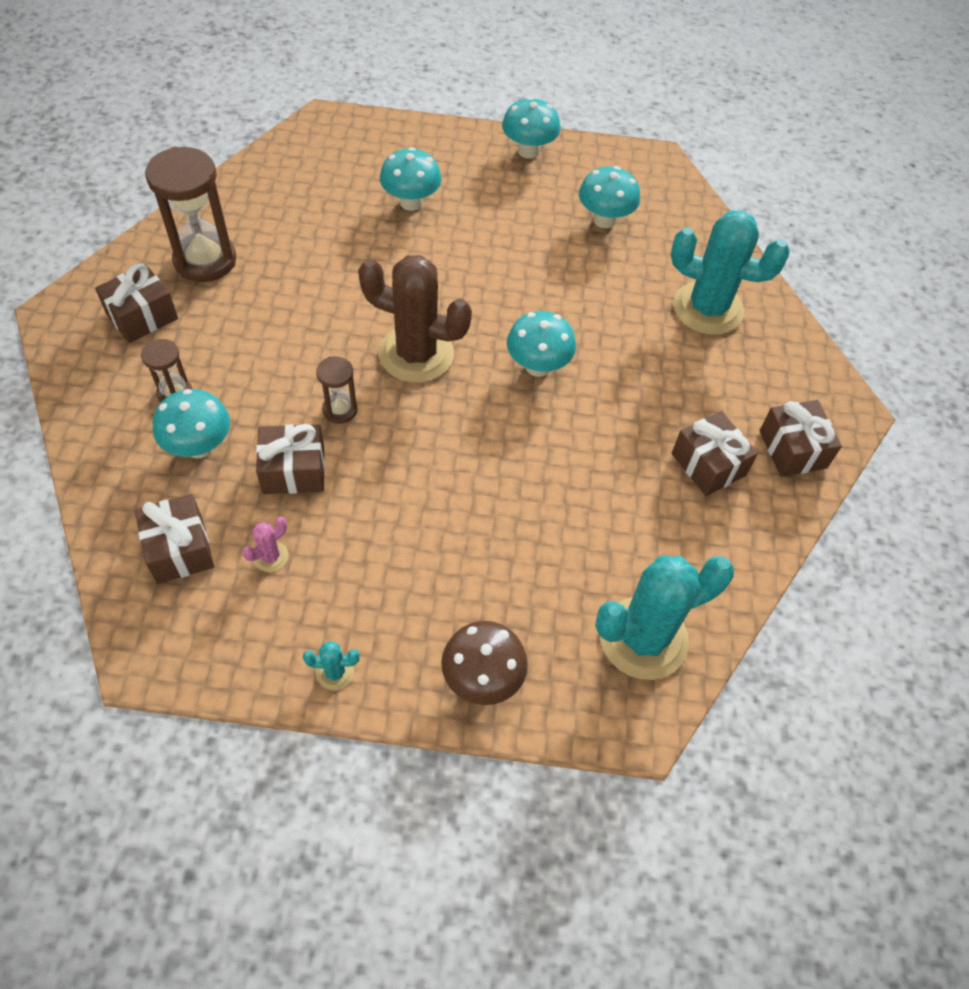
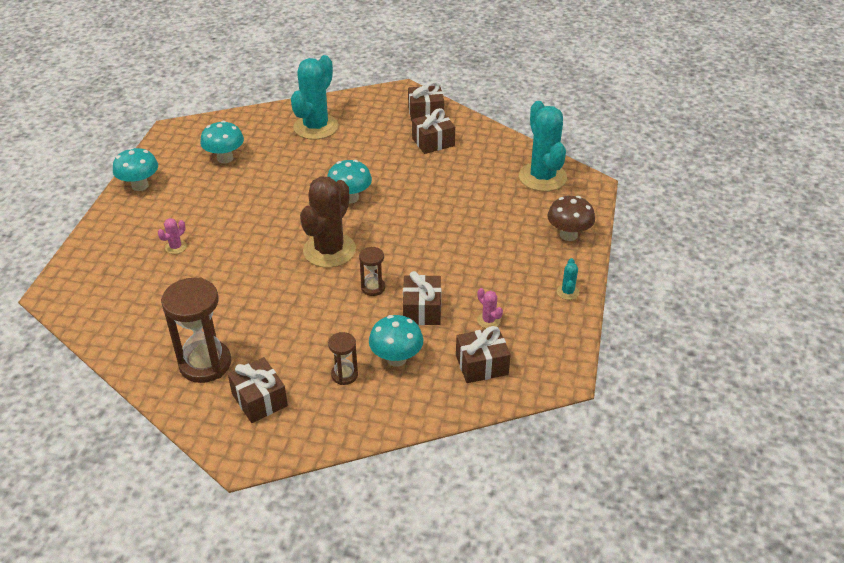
camera: 80 degrees left, 15 degrees down
(411, 202) = (176, 247): turquoise mushroom -> pink cactus

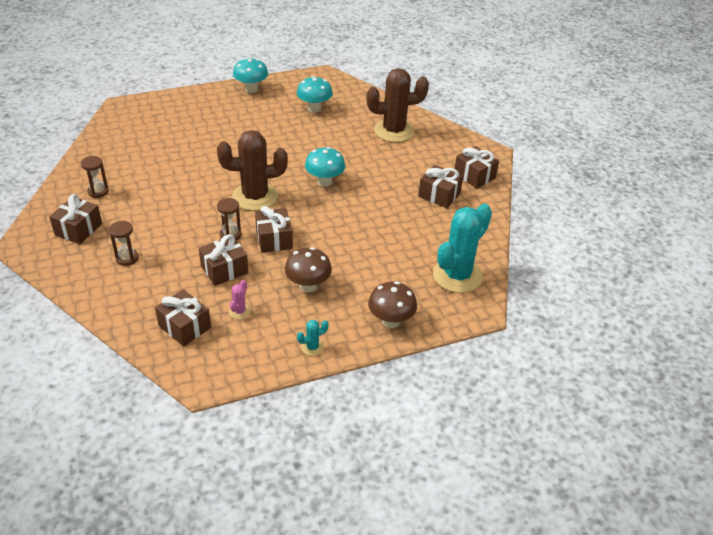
camera: 55 degrees right, 0 degrees up
(176, 247) = (202, 130): pink cactus -> none
(205, 363) = (98, 191): brown hourglass -> brown hourglass, size x0.51
(316, 127) = (394, 131): turquoise cactus -> brown cactus
(396, 359) = (161, 277): turquoise mushroom -> none
(405, 261) = (274, 239): none -> brown gift
(488, 265) = (308, 286): none -> brown mushroom

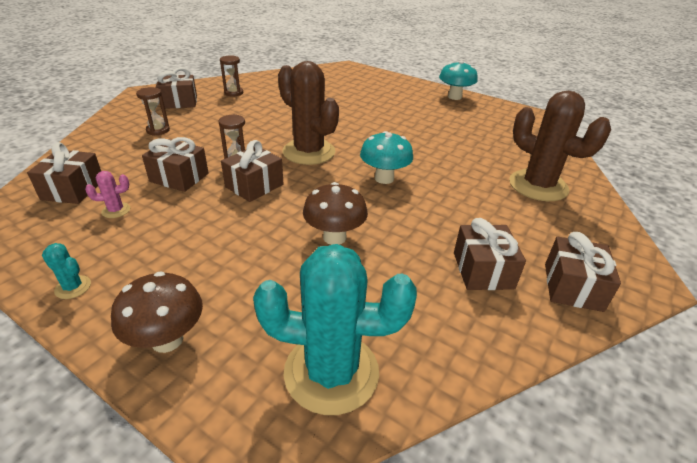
camera: 55 degrees right, 5 degrees down
(308, 286) = (192, 237): brown mushroom -> brown mushroom (334, 237)
(314, 108) = (485, 131): turquoise mushroom -> none

